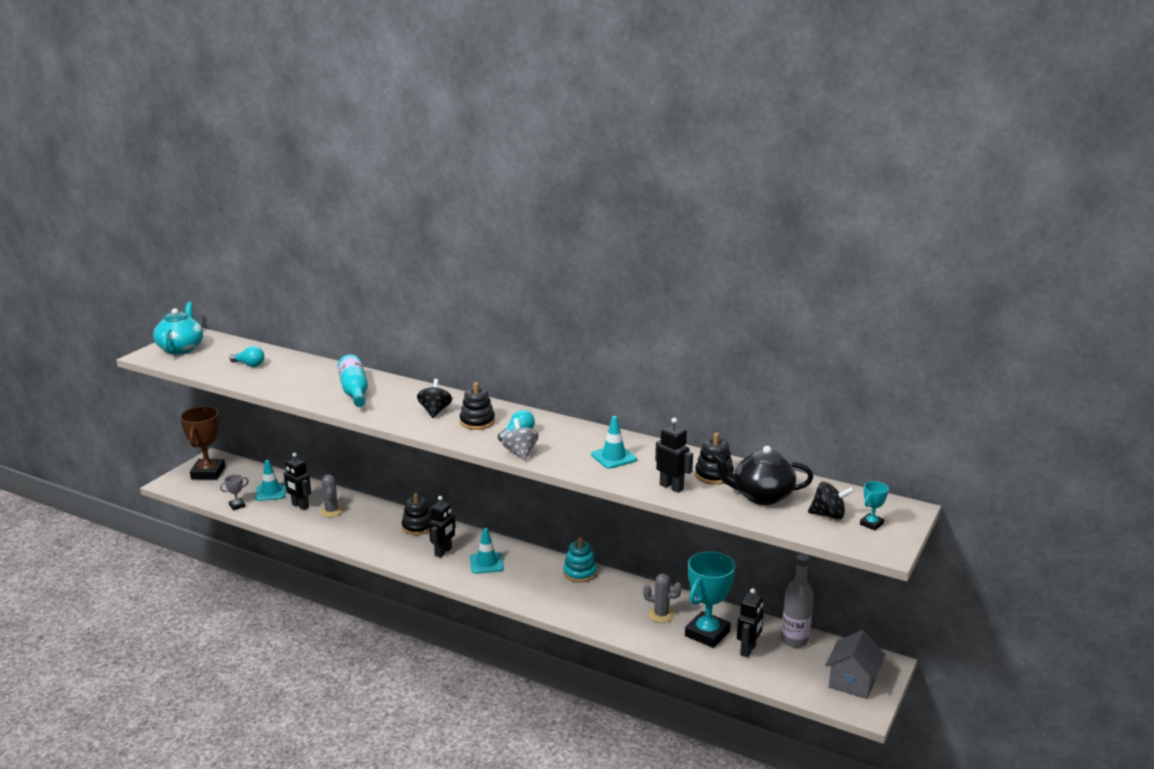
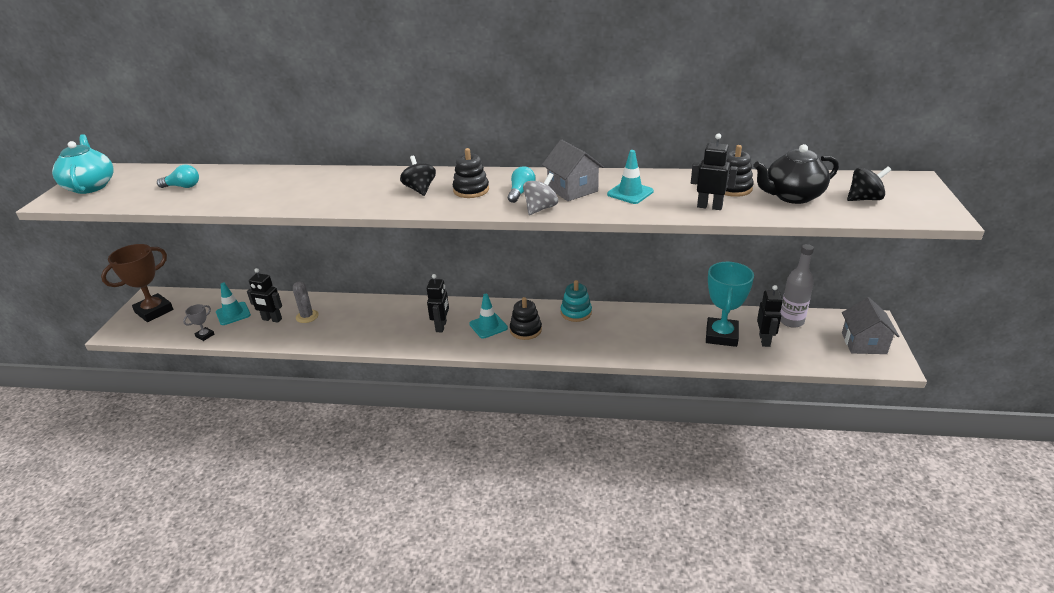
camera: 20 degrees left, 10 degrees up
(208, 473) = (154, 311): brown trophy -> brown trophy turned 60 degrees clockwise
(354, 391) = (320, 188): turquoise bottle -> none
(417, 527) = (401, 310): black stacking toy -> black stacking toy (525, 330)
(520, 453) = (540, 208): grey spinning top -> grey spinning top turned 75 degrees clockwise
(565, 442) = (572, 190): none -> grey house
(661, 615) = (672, 330): grey cactus -> none
(871, 524) = (905, 198): turquoise trophy -> none

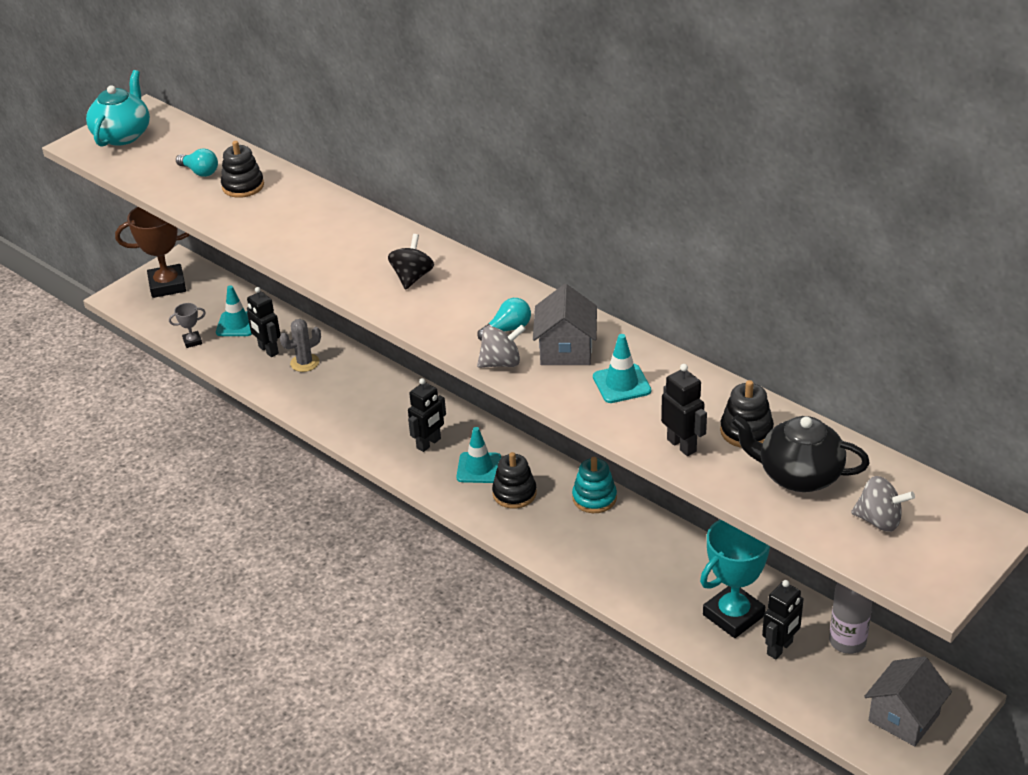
camera: 35 degrees right, 5 degrees up
(307, 316) = (304, 363): grey cactus -> grey cactus turned 60 degrees clockwise
(471, 190) = (461, 302): black stacking toy -> black stacking toy (243, 186)
(864, 199) = (879, 520): black spinning top -> grey spinning top

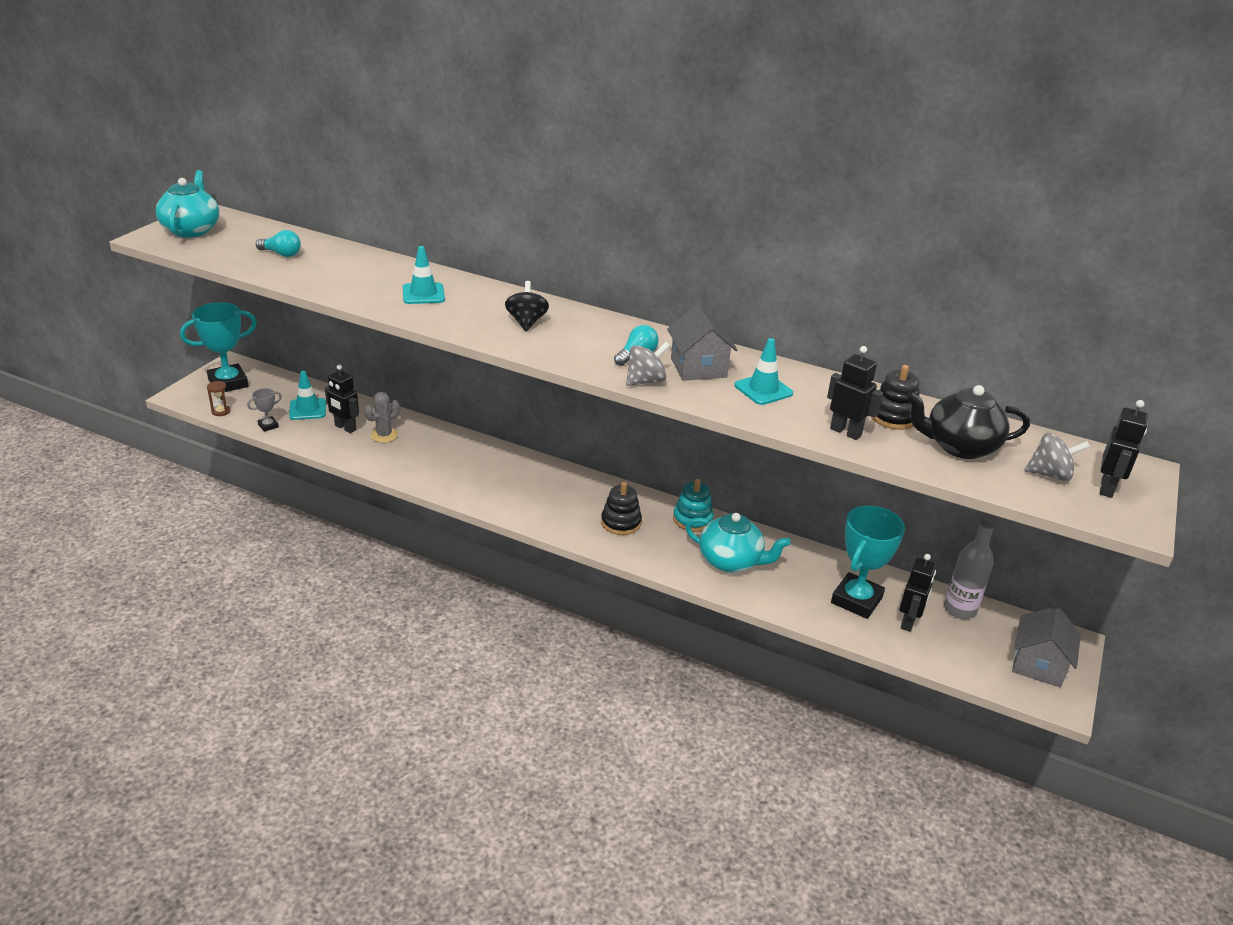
camera: 20 degrees left, 5 degrees down
(151, 320) = (221, 411): none -> brown hourglass
(167, 285) = (228, 383): brown trophy -> turquoise trophy
(243, 186) = (329, 263): black stacking toy -> none
(429, 443) = (526, 490): black robot -> black robot (1107, 488)
(479, 468) = (580, 505): turquoise traffic cone -> turquoise traffic cone (423, 294)
(614, 553) = (731, 561): none -> turquoise teapot

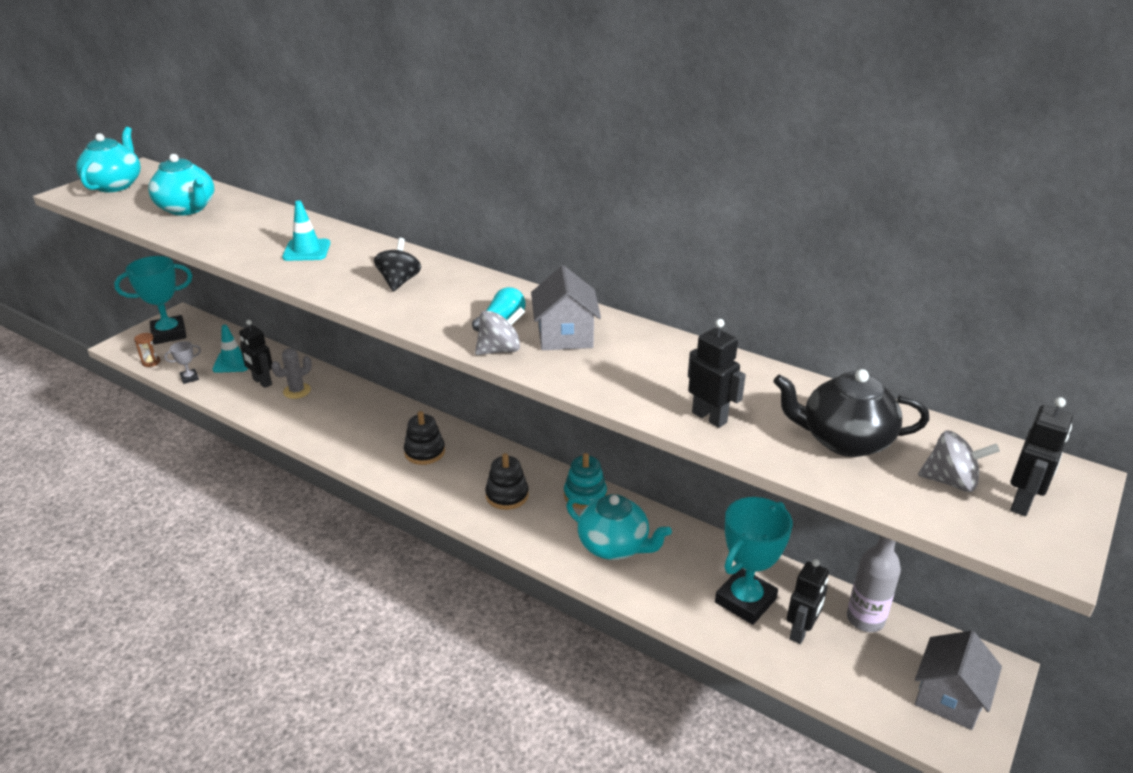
camera: 10 degrees right, 0 degrees up
(281, 254) = (187, 209): turquoise light bulb -> turquoise teapot
(763, 389) = (629, 363): turquoise traffic cone -> none
(893, 417) = (773, 400): black stacking toy -> black stacking toy (424, 452)

